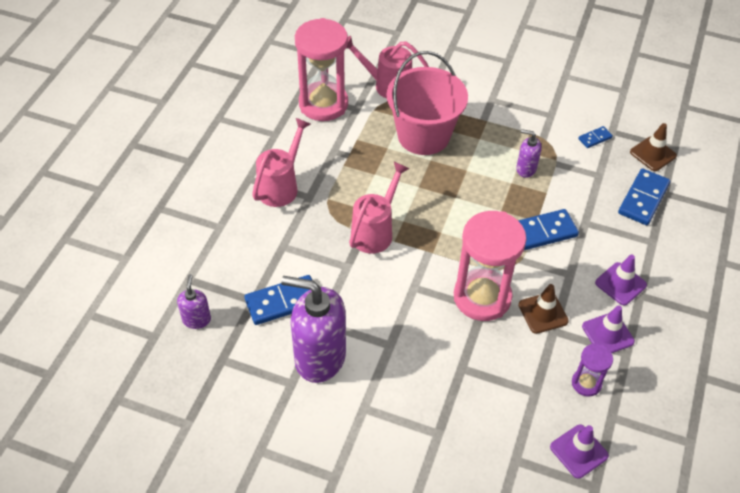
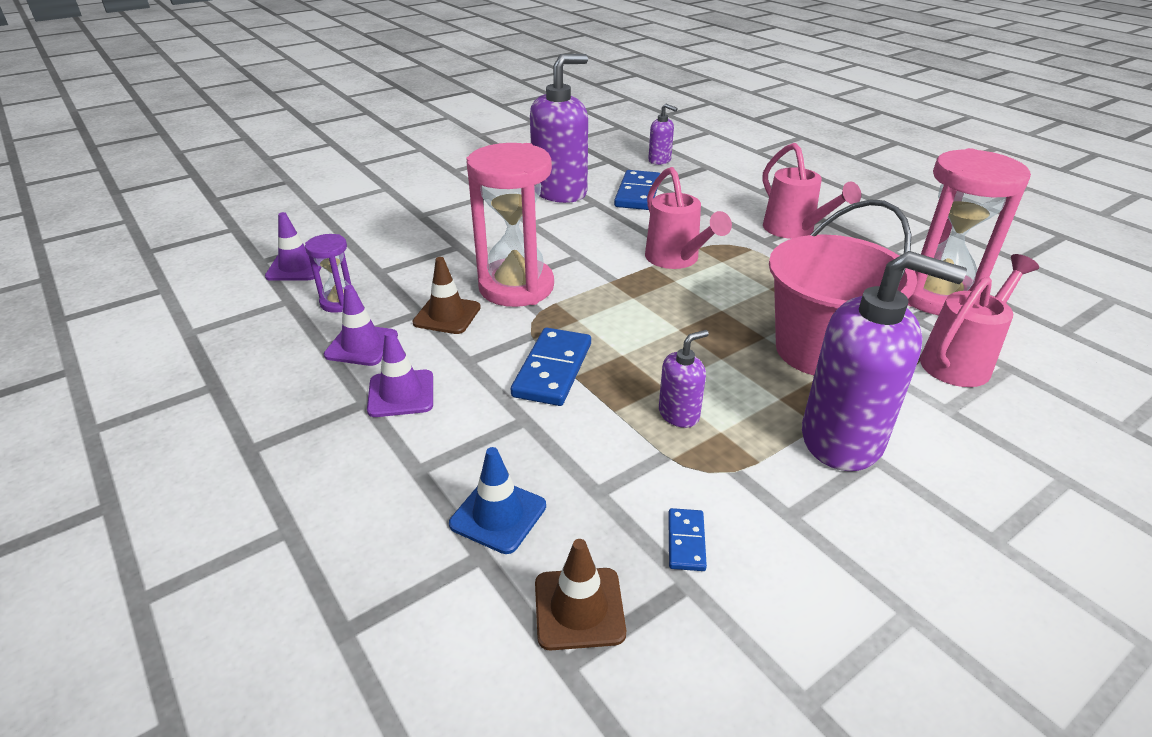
camera: 125 degrees right, 15 degrees down
(489, 111) = (842, 439): none -> purple soap dispenser
(643, 199) = (498, 515): blue domino -> blue traffic cone

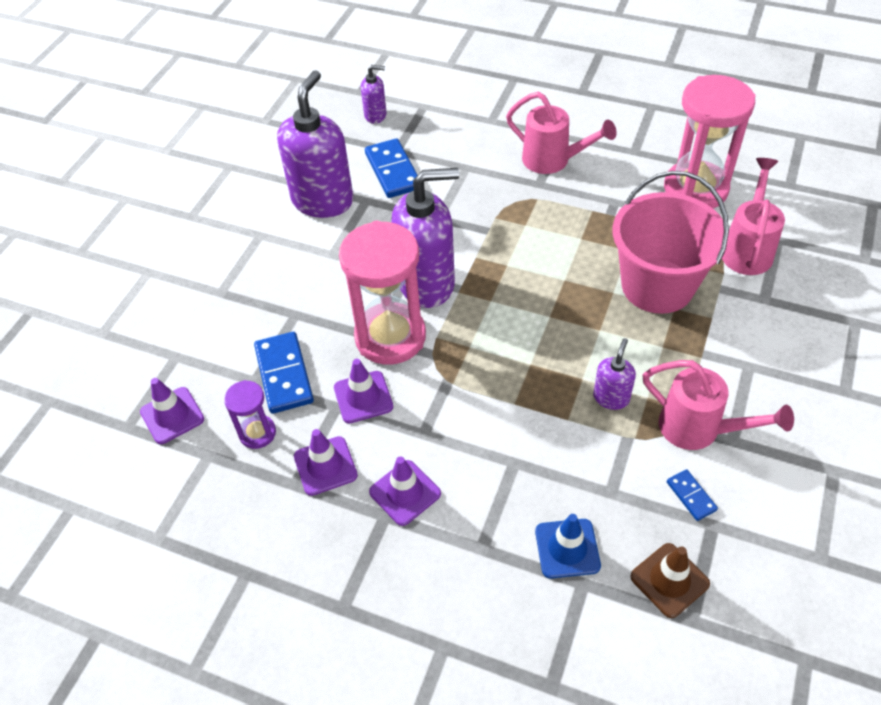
camera: 30 degrees left, 15 degrees up
(447, 315) = (363, 397): brown traffic cone -> purple traffic cone
(552, 370) = (494, 406): blue domino -> blue domino (284, 374)
(676, 259) = (489, 240): pink watering can -> pink watering can (698, 429)
(842, 439) = (722, 361): purple soap dispenser -> purple soap dispenser (427, 284)

